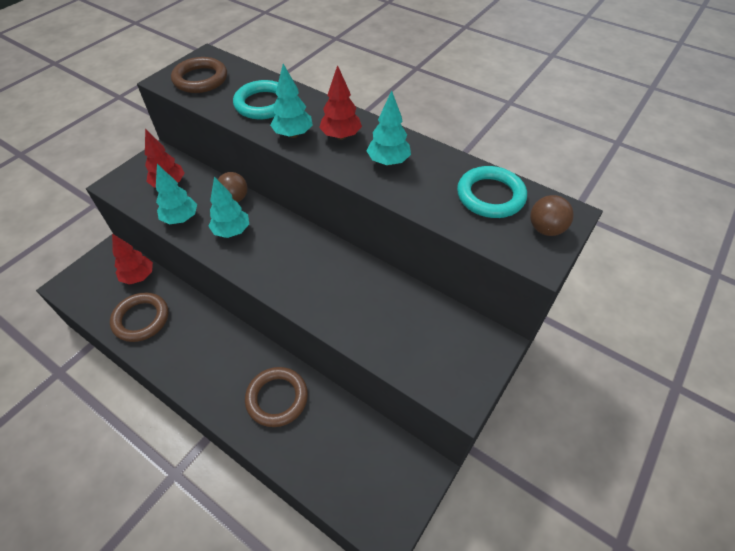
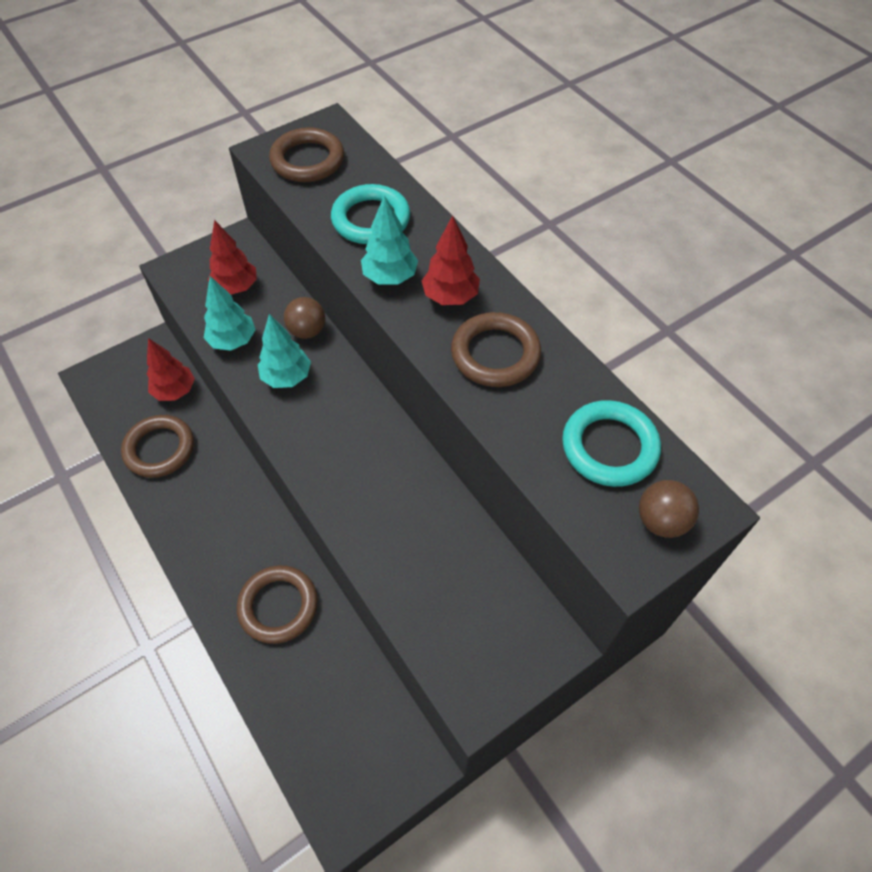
camera: 20 degrees right, 5 degrees up
(388, 162) = (495, 354): turquoise tree -> brown ring

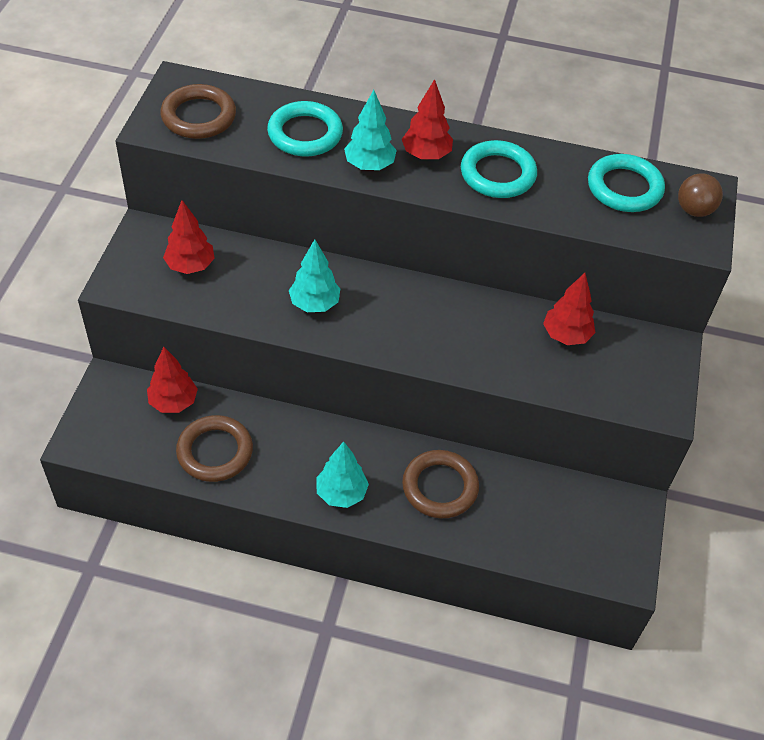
camera: 45 degrees left, 5 degrees down
(233, 341) = (239, 305): turquoise tree -> turquoise tree (341, 493)
(307, 331) = (289, 263): brown ball -> none
(461, 555) = (566, 335): none -> red tree
(495, 354) = (497, 174): brown ring -> turquoise ring

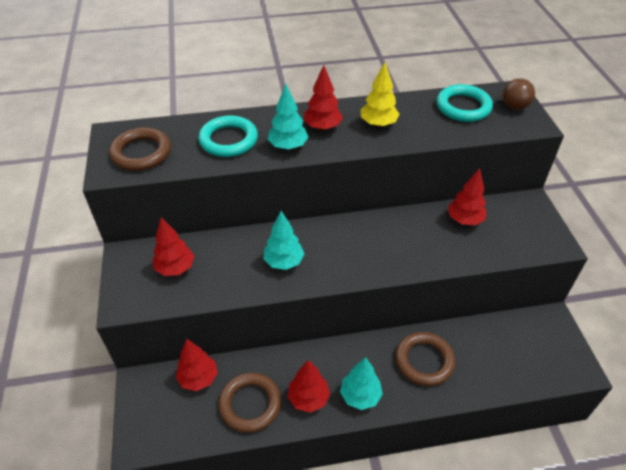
camera: 20 degrees left, 5 degrees down
(281, 472) = (308, 398): none -> red tree
(497, 174) = (378, 124): turquoise ring -> yellow tree

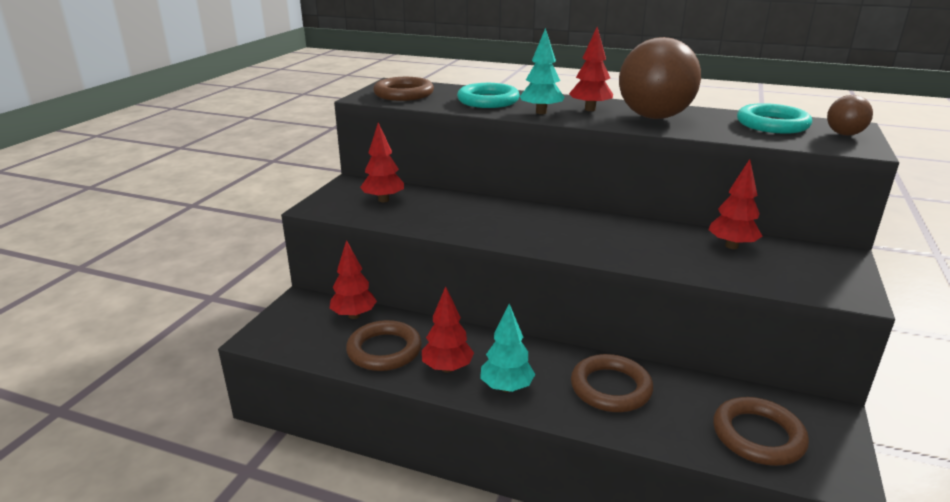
camera: 30 degrees right, 20 degrees down
(284, 262) = (489, 221): turquoise tree -> none
(378, 124) = (654, 117): yellow tree -> brown ball
(525, 359) = (758, 436): none -> brown ring

